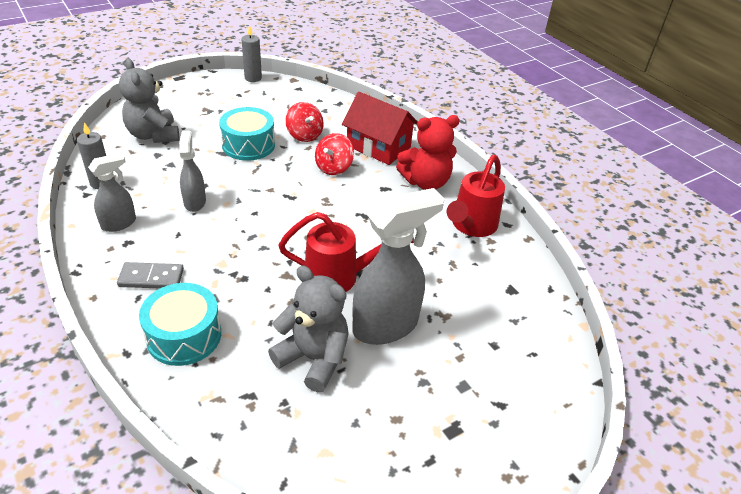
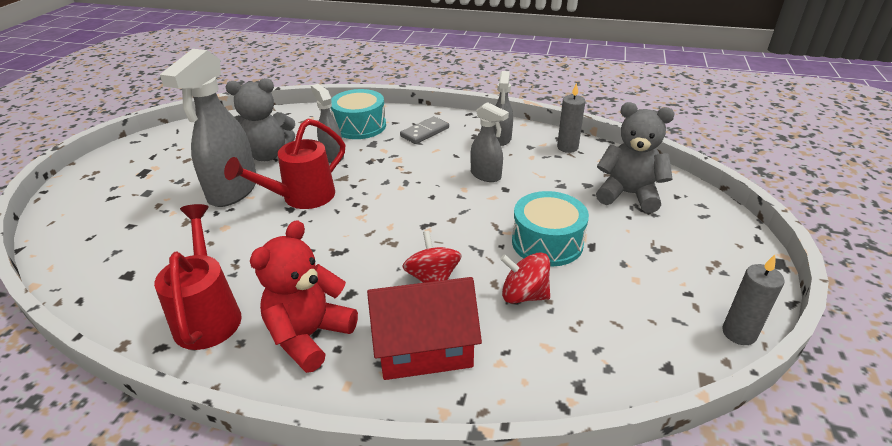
camera: 140 degrees right, 5 degrees down
(262, 309) = (332, 156): none -> grey spray bottle

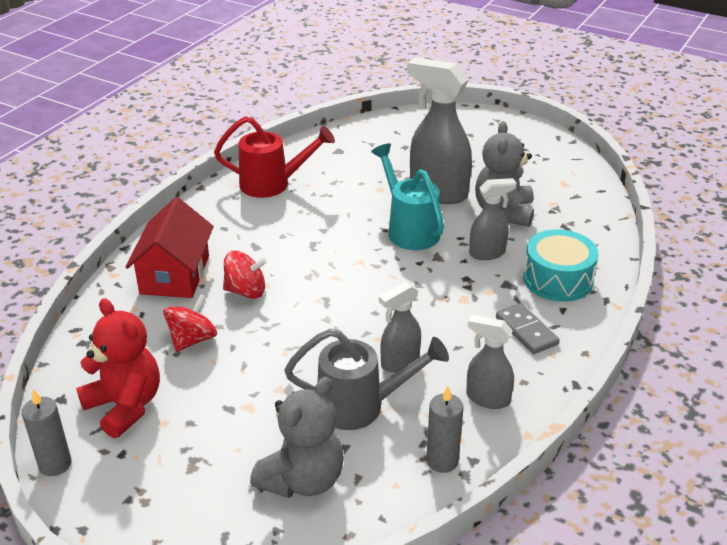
camera: 105 degrees right, 0 degrees up
(301, 198) = (409, 229): red watering can -> turquoise watering can
(309, 336) = (222, 225): red teddy bear -> red teddy bear (125, 406)
(543, 184) = (360, 406): none -> grey watering can
(547, 242) = (253, 376): turquoise drum -> none

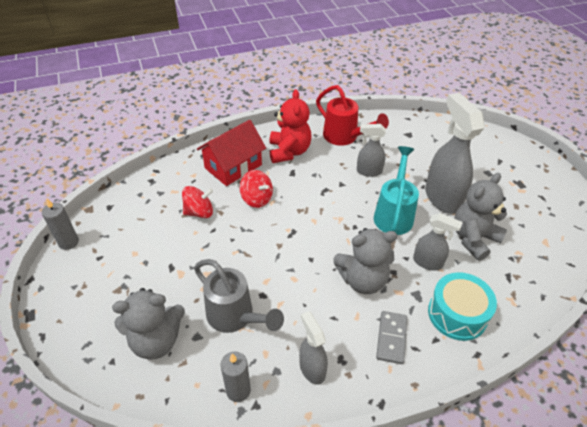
camera: 40 degrees right, 10 degrees up
(125, 406) = (129, 231): red teddy bear -> red teddy bear (289, 151)
(399, 362) = (288, 303): grey spray bottle -> grey spray bottle (368, 171)
(446, 301) = (363, 280): none -> grey teddy bear

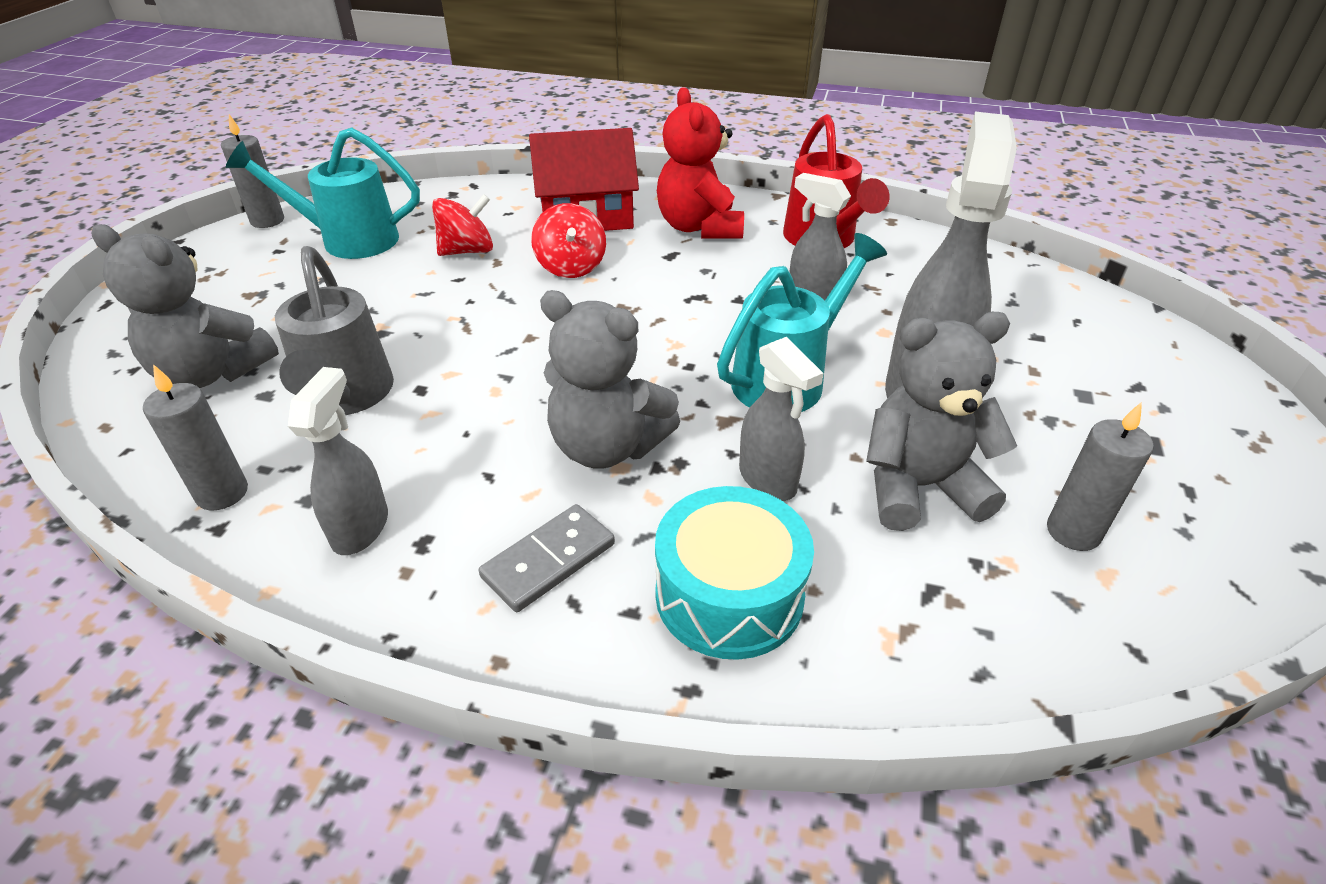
camera: 35 degrees right, 5 degrees down
(130, 233) = (348, 240): none -> turquoise watering can
(199, 212) = (467, 251): red spinning top -> red spinning top turned 45 degrees counterclockwise
(289, 151) = (699, 227): red teddy bear -> red teddy bear turned 135 degrees clockwise
(526, 231) = (1073, 532): none -> grey candle

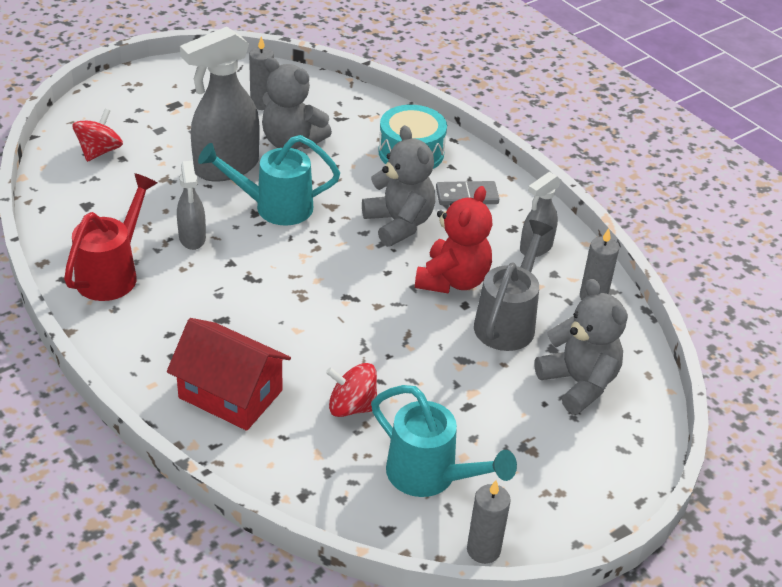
camera: 145 degrees left, 0 degrees up
(571, 266) = (297, 347): red spinning top -> red spinning top (99, 151)
(699, 227) = (170, 333): red teddy bear -> red teddy bear (453, 280)
(768, 480) = (347, 175): grey spray bottle -> none

